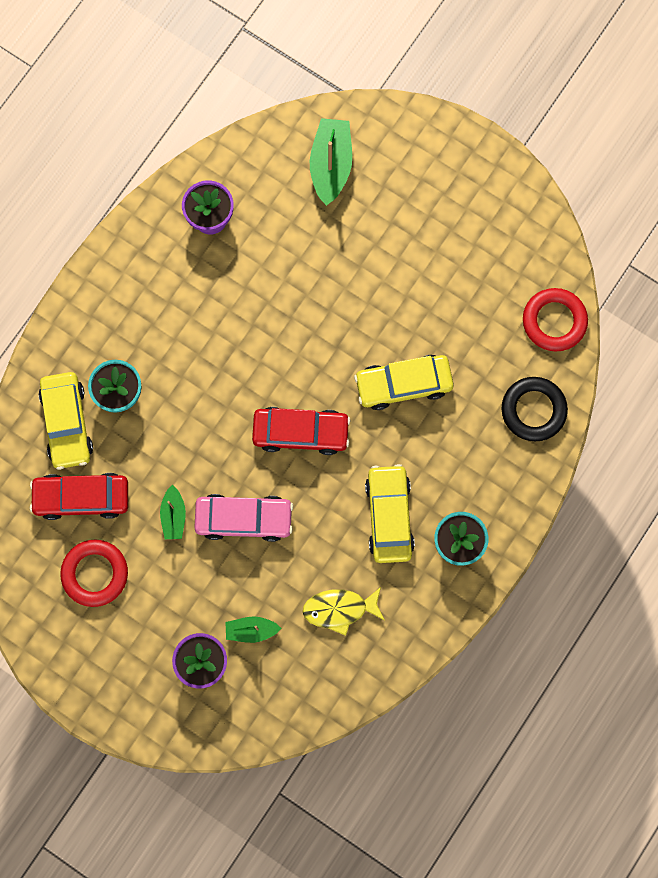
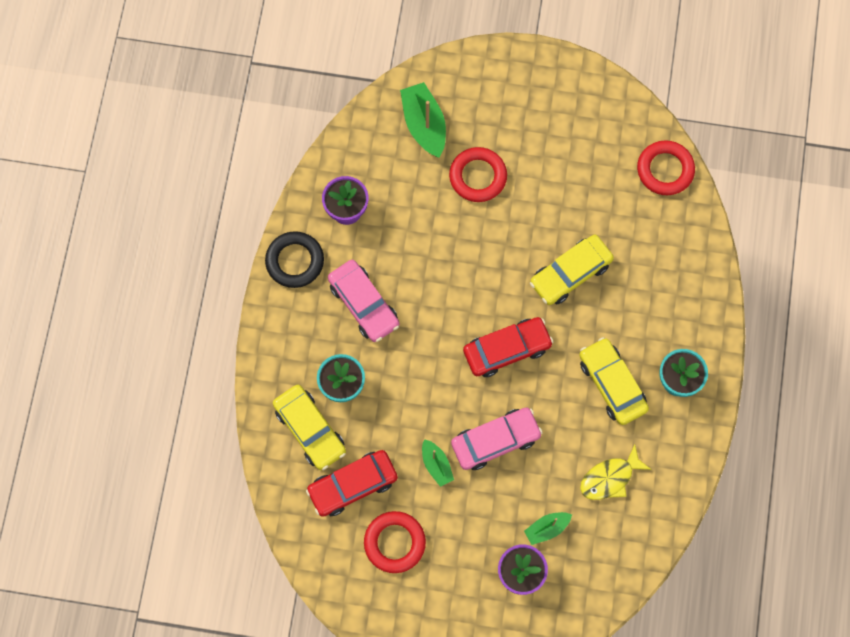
camera: 25 degrees left, 5 degrees down
(181, 321) = (364, 304): none -> pink car
(359, 242) = (478, 176): none -> red ring
(533, 410) = (684, 247): black ring -> black ring (295, 261)

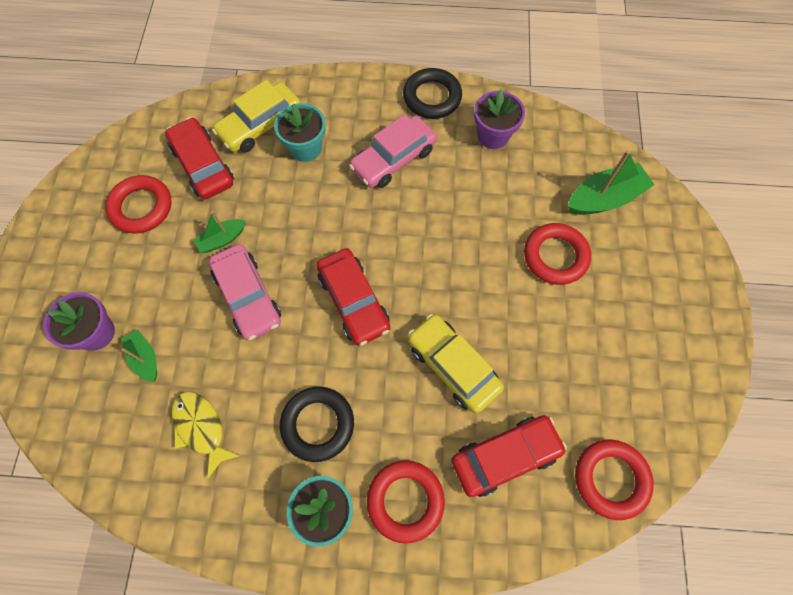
camera: 85 degrees right, 5 degrees down
(612, 384) = (318, 424): yellow car -> black ring
(644, 243) = (505, 456): none -> red car
(673, 321) = (405, 501): none -> red ring

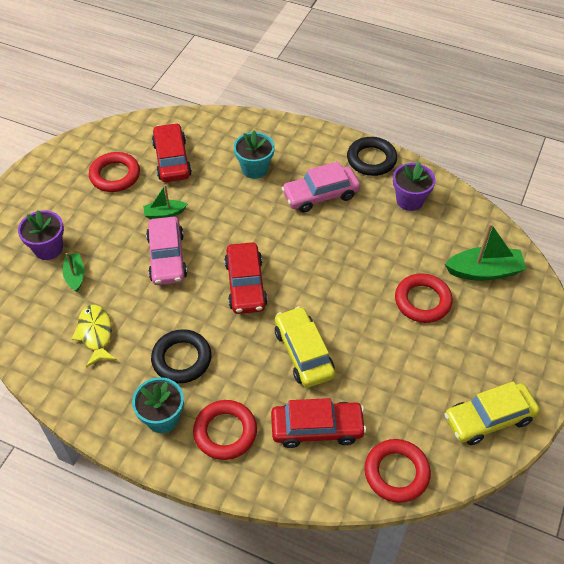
camera: 20 degrees right, 15 degrees down
(260, 125) = (227, 143): yellow car -> yellow car (489, 418)

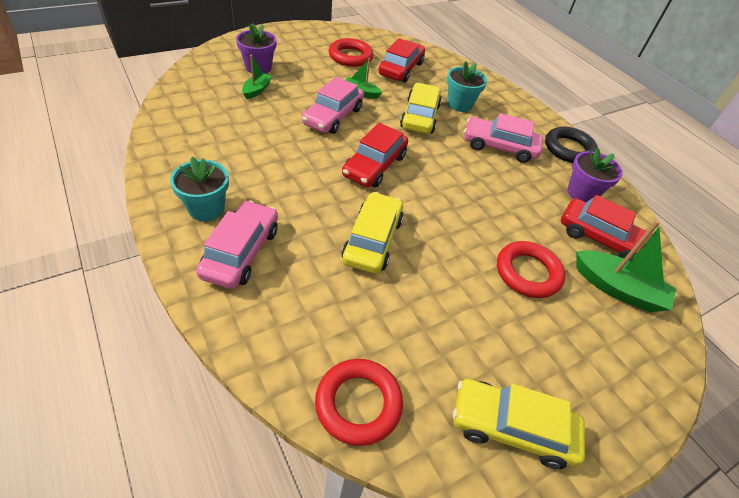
camera: 30 degrees right, 5 degrees down
(95, 334) = (227, 128): yellow fish -> none
(182, 359) = (268, 181): black ring -> none
(225, 432) = (241, 252): red ring -> pink car
(235, 206) = (420, 116): none -> yellow car
(317, 428) = (322, 305): red car -> red car (602, 239)

